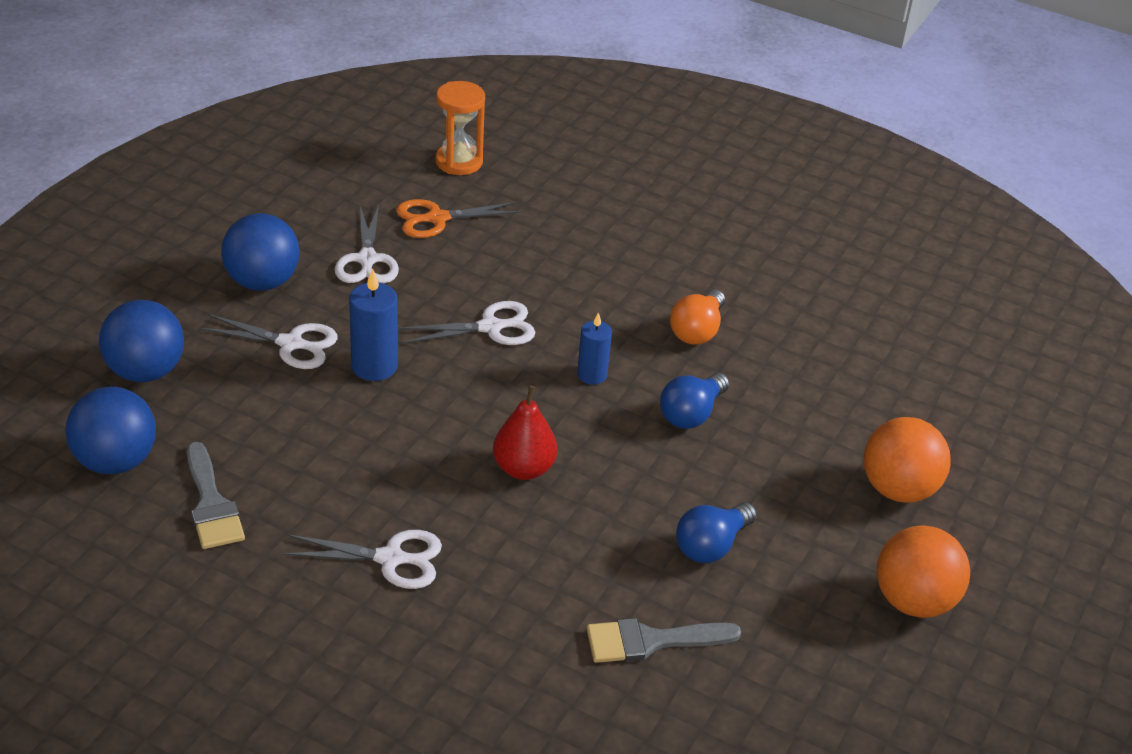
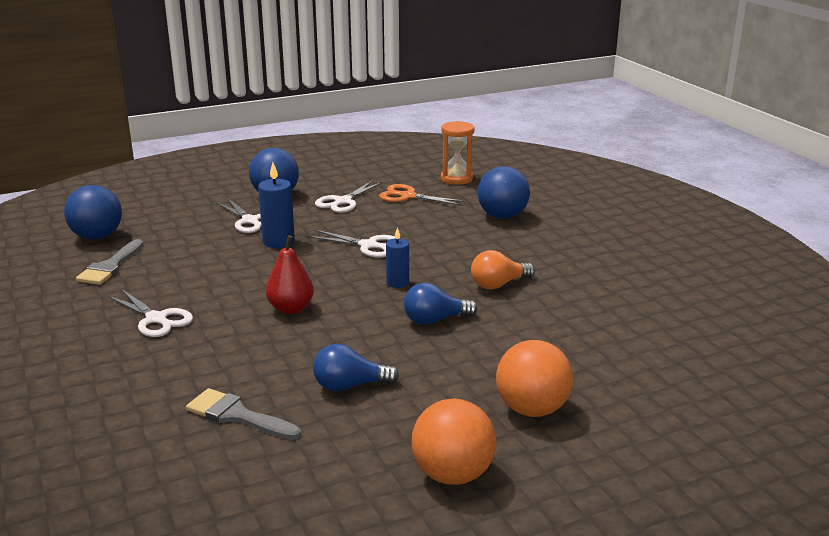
camera: 40 degrees right, 15 degrees down
(146, 371) = (166, 210): blue ball -> blue ball (502, 216)

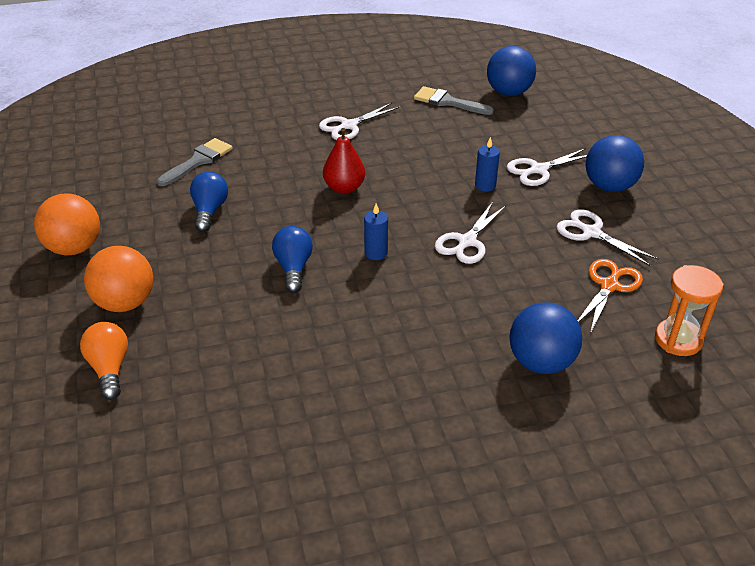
camera: 100 degrees right, 15 degrees up
(278, 242) = (485, 185): blue candle -> blue candle, size x0.66
(498, 285) = (352, 324): orange light bulb -> orange light bulb (109, 368)

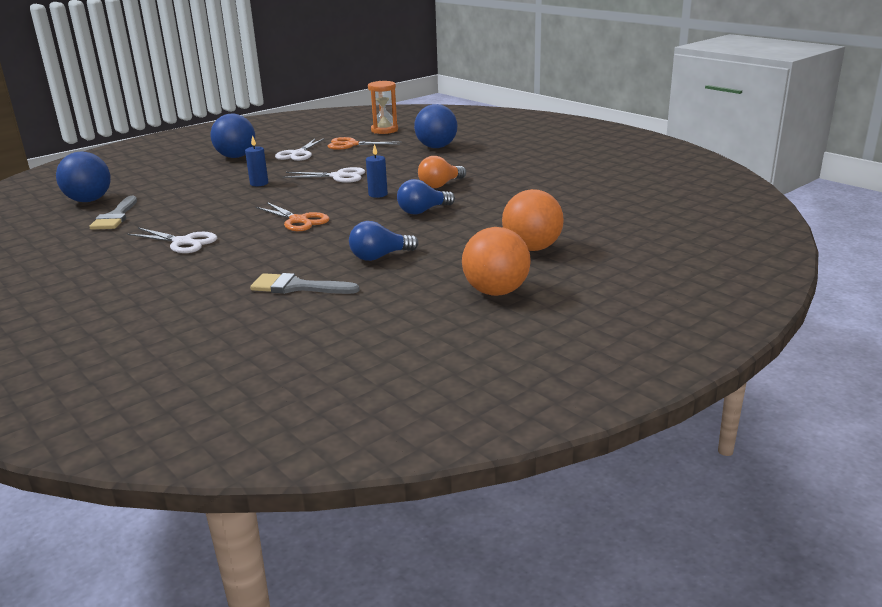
camera: 115 degrees left, 15 degrees down
(109, 368) = (597, 231): orange light bulb -> orange light bulb (440, 185)
(344, 188) = (298, 220): red pear -> orange scissors
(538, 170) = (225, 174): white scissors -> none

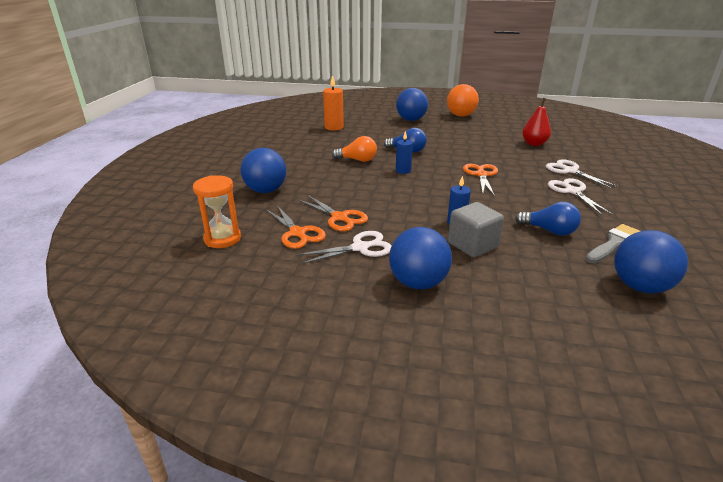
camera: 130 degrees left, 5 degrees up
(228, 178) = (472, 245): none -> grey cube
(297, 287) = (534, 144): grey brush -> red pear
(338, 176) = (391, 198): white scissors -> white scissors (570, 171)
(346, 157) = (339, 217): none -> orange scissors
(380, 257) = (476, 140): blue light bulb -> blue light bulb (549, 231)
(532, 248) = (411, 120): orange ball -> blue ball
(570, 199) = (334, 127): none -> orange candle

